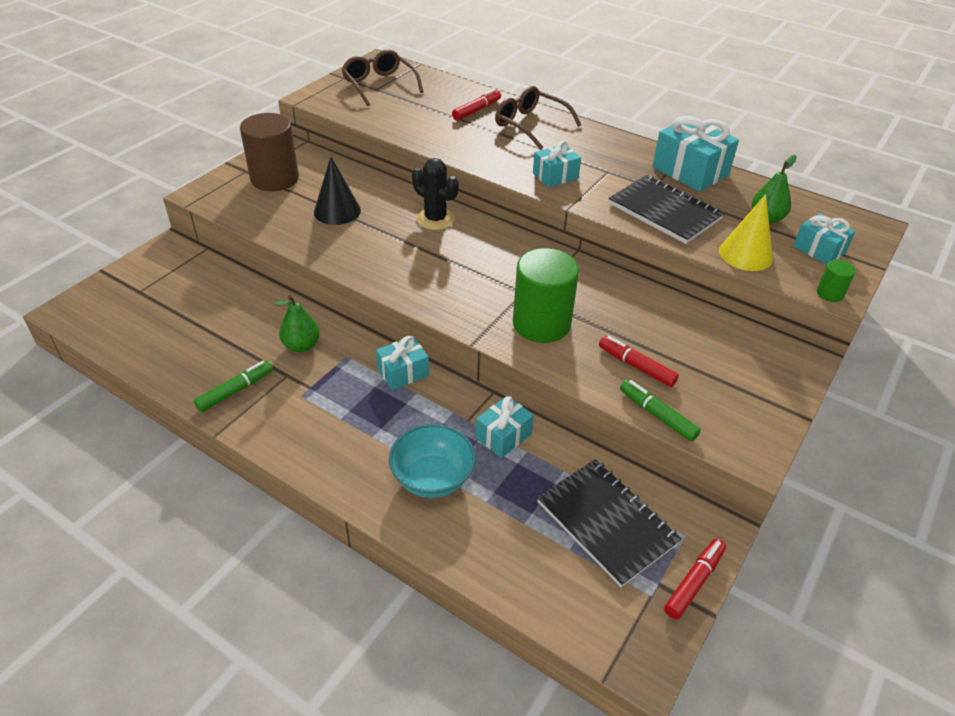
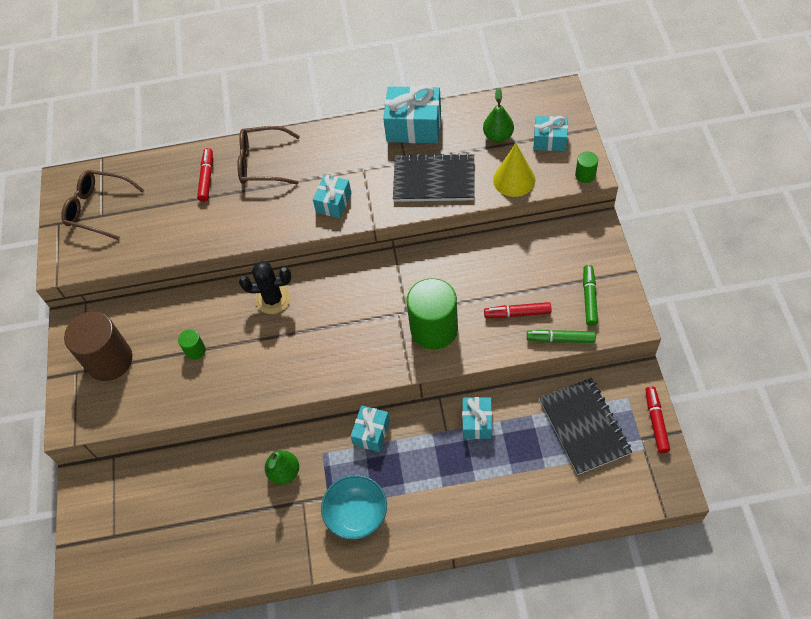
camera: 35 degrees left, 15 degrees up
(235, 391) = (284, 543): green marker -> green marker (589, 298)
(337, 211) = (195, 350): black cone -> green cylinder
(432, 478) = (469, 487): turquoise bowl -> turquoise bowl (357, 514)
(606, 522) = (584, 427): black notebook -> black notebook turned 60 degrees clockwise

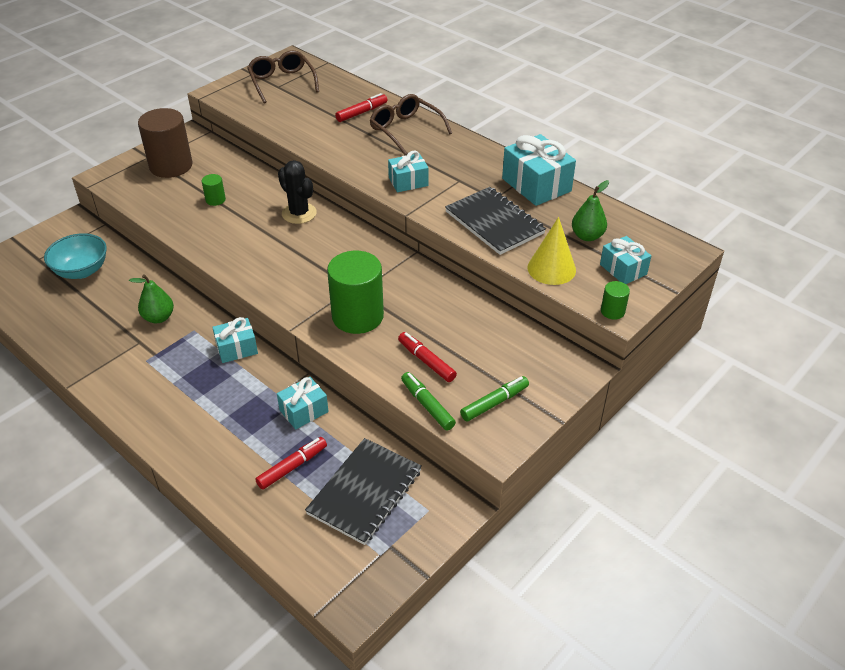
camera: 45 degrees right, 15 degrees down
(357, 514) = (150, 381): turquoise bowl -> turquoise bowl (81, 271)
(656, 422) = (420, 548): red marker -> red marker (292, 467)

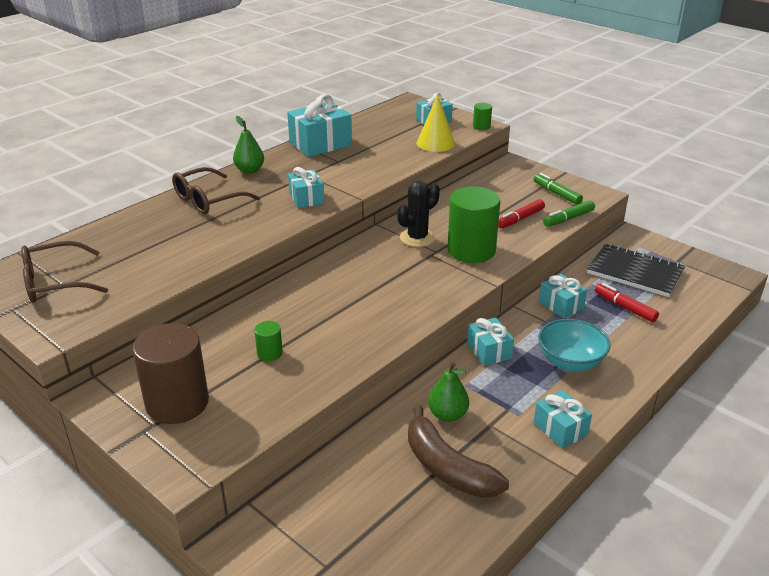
camera: 90 degrees left, 10 degrees down
(81, 271) = (358, 506): turquoise bowl -> turquoise bowl (570, 362)
(101, 315) = (447, 467): none -> brown banana
(120, 385) = (560, 429): none -> turquoise gift
(299, 213) = (307, 290): black cactus -> black cactus (417, 238)
(361, 112) = (160, 225): red marker -> none
(494, 223) = (375, 162): black notebook -> none
(587, 236) = (393, 129): green pear -> green pear (249, 170)

